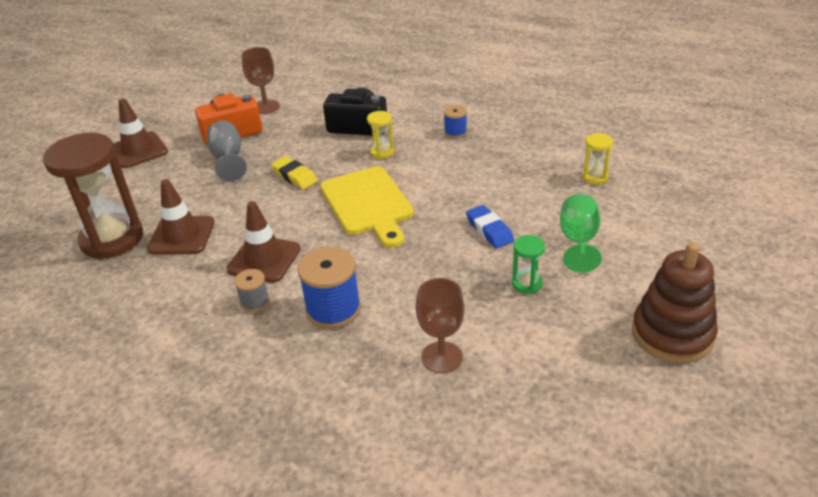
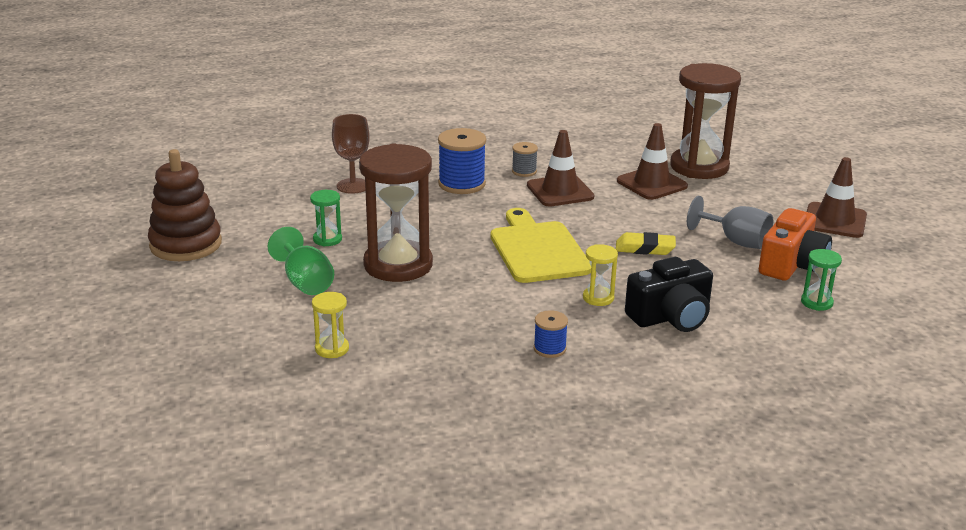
camera: 140 degrees right, 10 degrees down
(266, 107) = (816, 302): brown goblet -> green hourglass
(368, 204) = (537, 250): yellow cutting board -> yellow cutting board turned 45 degrees clockwise
(489, 230) = (398, 265): blue eraser -> brown hourglass

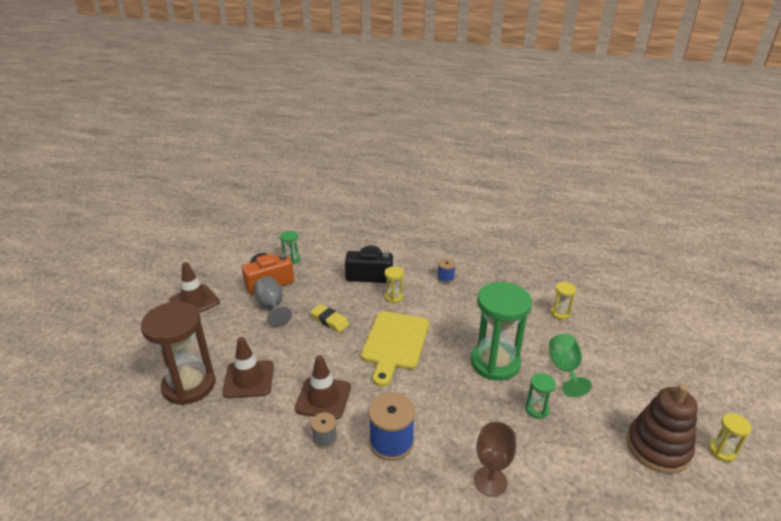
camera: 150 degrees left, 5 degrees up
(111, 259) = (722, 451): none -> yellow hourglass
(398, 265) = (495, 363): brown hourglass -> green hourglass

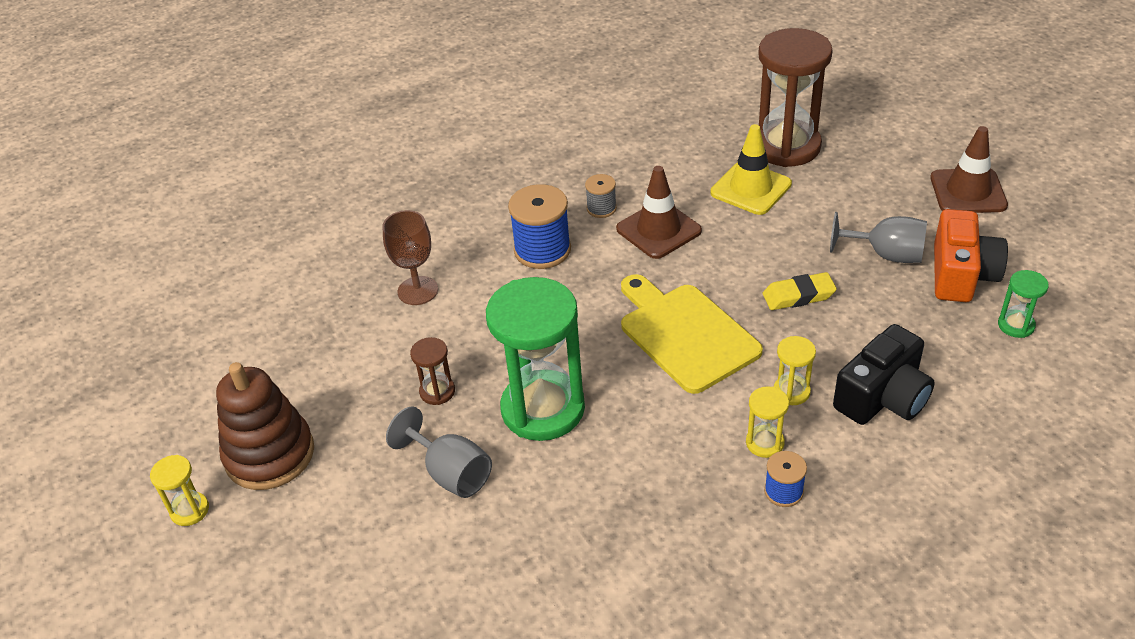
camera: 135 degrees right, 10 degrees up
(249, 379) = (751, 188): brown traffic cone -> yellow traffic cone
(537, 409) = (437, 391): green hourglass -> brown hourglass
(560, 313) = (543, 576): yellow hourglass -> yellow hourglass (765, 443)
(564, 369) = (450, 473): green goblet -> grey goblet

